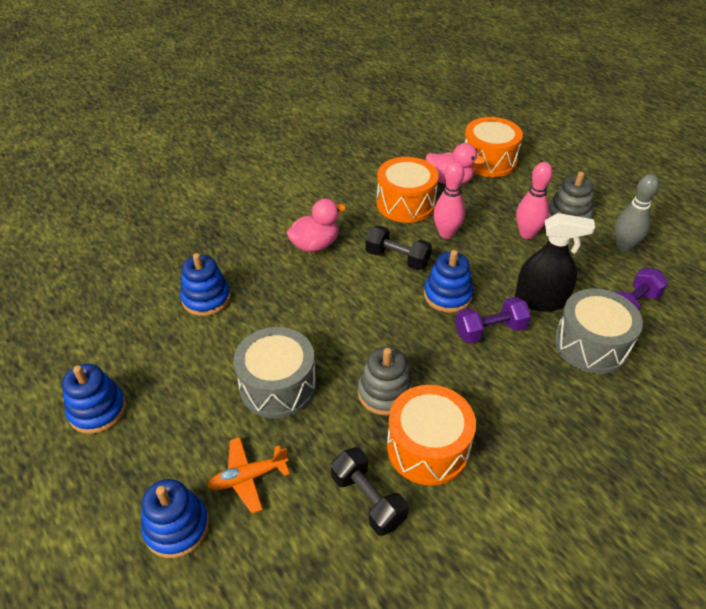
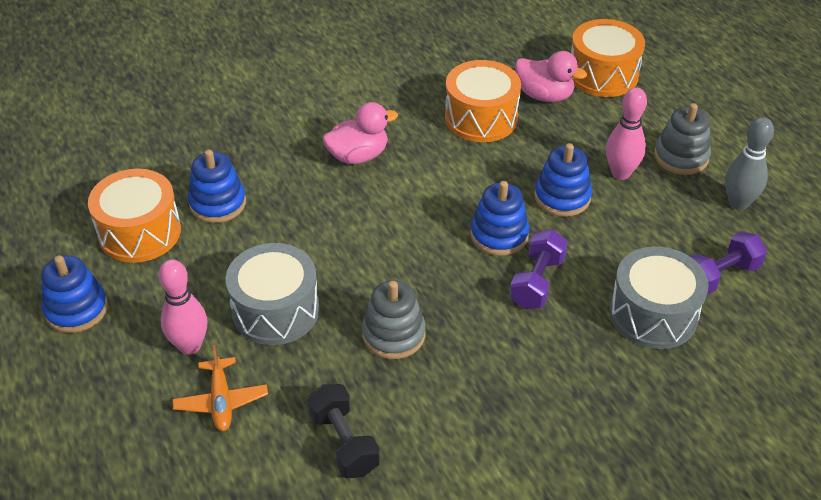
camera: 10 degrees right, 0 degrees up
(177, 527) = (136, 439): blue stacking toy -> blue stacking toy (562, 197)
(248, 477) = (221, 401): orange plane -> orange plane turned 90 degrees counterclockwise
(397, 258) = (451, 184): black dumbbell -> none
(428, 447) = (425, 399): orange drum -> orange drum (140, 232)
(446, 233) = (520, 161): pink bowling pin -> pink bowling pin (190, 346)
(490, 330) = (537, 282): purple dumbbell -> purple dumbbell turned 60 degrees counterclockwise
(540, 300) = (610, 254): black spray bottle -> none

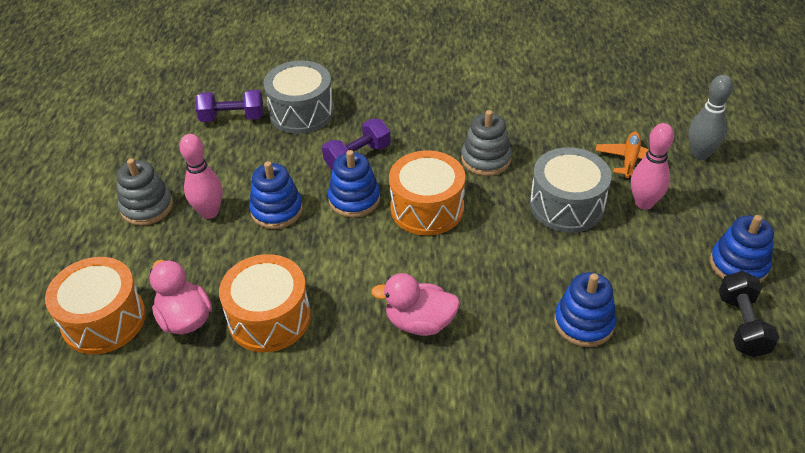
camera: 150 degrees left, 0 degrees up
(140, 232) = (670, 320): orange drum -> orange drum (427, 208)
(344, 442) = (555, 112): black dumbbell -> black dumbbell (742, 325)
(738, 203) = (156, 156): grey bowling pin -> grey bowling pin (700, 154)

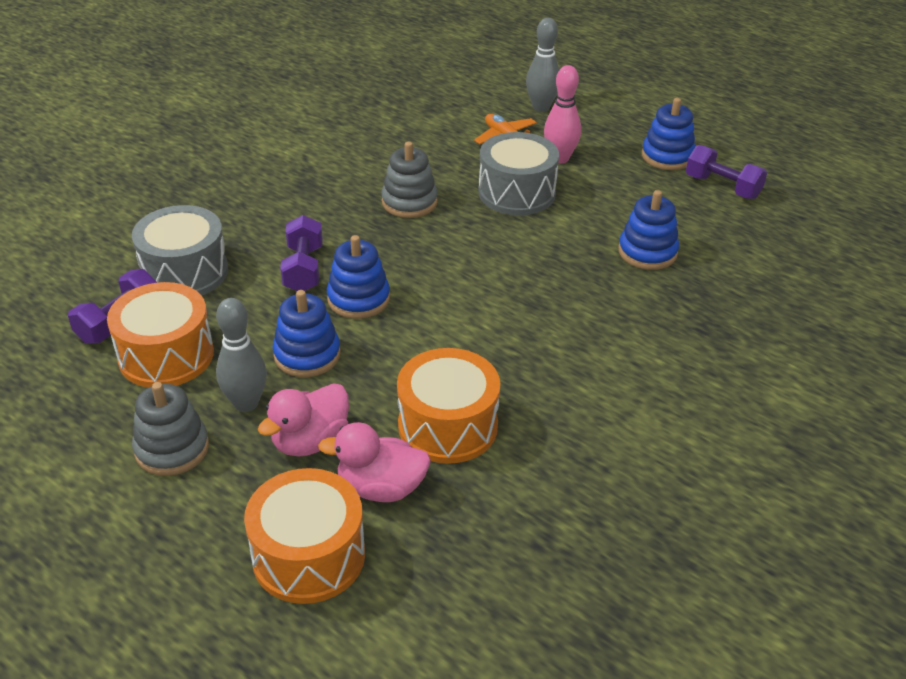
camera: 55 degrees left, 5 degrees down
(209, 212) = (246, 403): pink bowling pin -> grey bowling pin
(420, 322) = (556, 335): pink duck -> pink duck (310, 441)
(427, 208) = (426, 263): orange drum -> orange drum (166, 355)
(742, 325) = (722, 187): black dumbbell -> purple dumbbell

